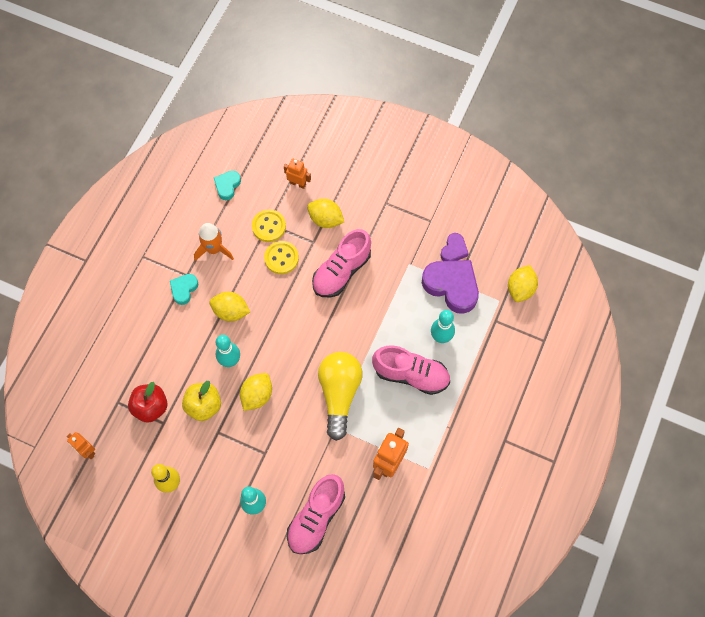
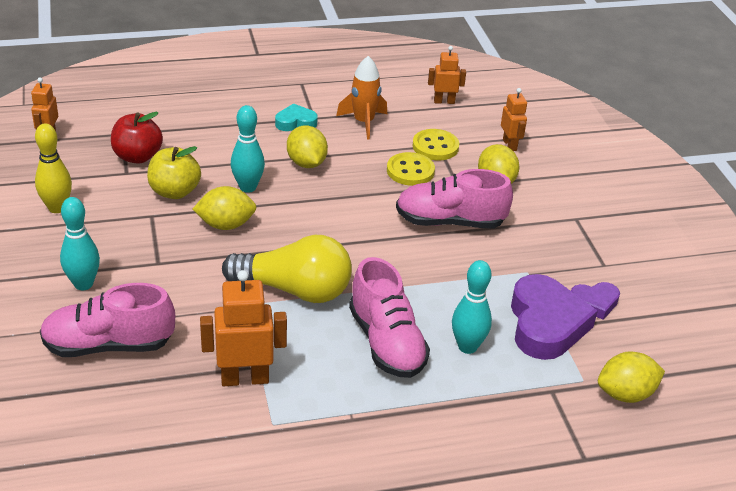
camera: 50 degrees right, 30 degrees down
(227, 186) = (444, 101): turquoise heart -> orange robot
(339, 394) = (294, 290): yellow light bulb -> yellow light bulb turned 45 degrees clockwise

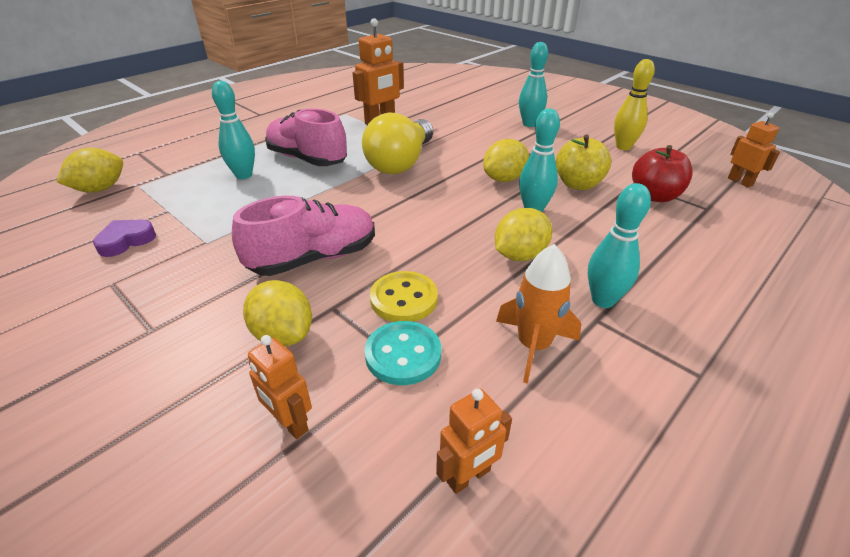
camera: 150 degrees right, 0 degrees up
(108, 345) = (470, 111): pink shoe -> none
(294, 290) = (401, 162): yellow light bulb -> yellow light bulb turned 45 degrees counterclockwise
(295, 122) = (603, 300): turquoise heart -> turquoise bowling pin
(306, 163) = (519, 255): yellow lemon -> yellow lemon turned 75 degrees counterclockwise
(435, 147) = (403, 354): yellow button -> turquoise button
(546, 324) = (177, 209): purple heart -> none

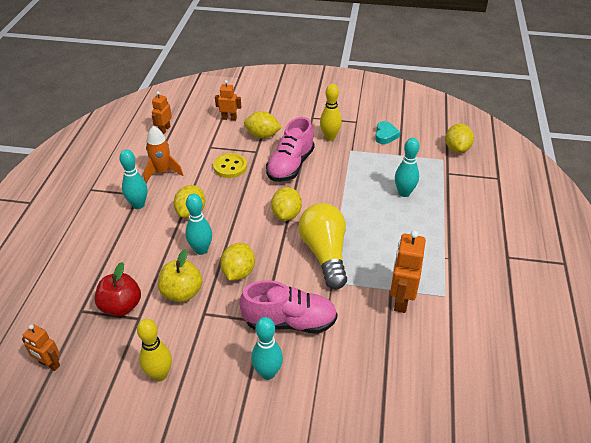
camera: 145 degrees right, 5 degrees up
(126, 241) = (385, 135): purple heart -> turquoise heart
(194, 275) = (330, 137): none -> yellow bowling pin
(307, 159) = (389, 225): pink shoe -> pink shoe (290, 322)
(397, 205) = (286, 214): none -> yellow lemon
(403, 354) = (211, 148): turquoise button -> none

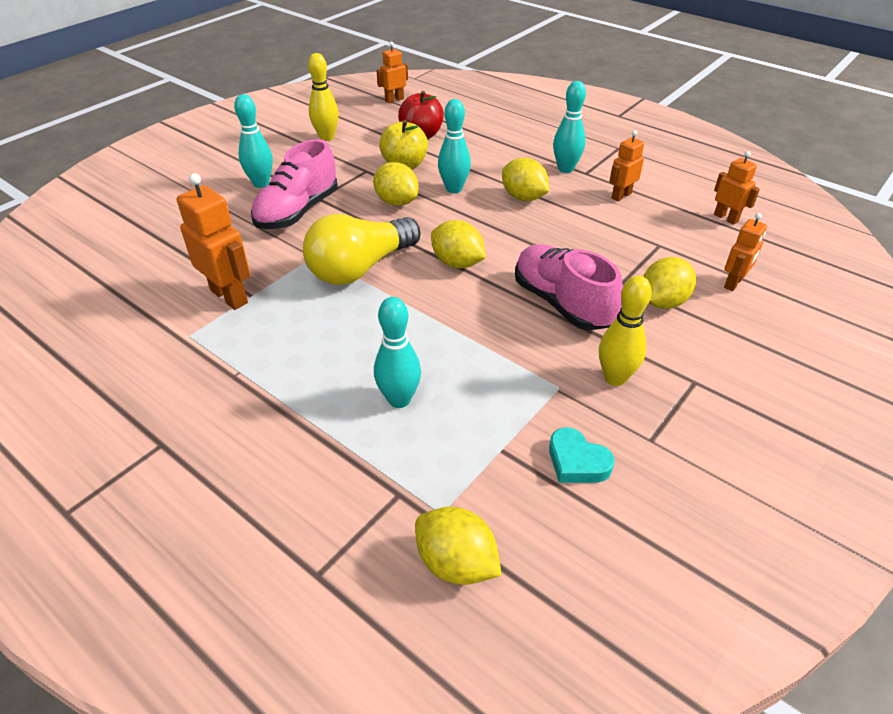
camera: 120 degrees right, 0 degrees up
(162, 172) = (621, 196): orange rocket -> orange robot
(230, 167) = (597, 248): yellow button -> none
(325, 254) = (360, 268): yellow light bulb -> yellow light bulb turned 120 degrees clockwise

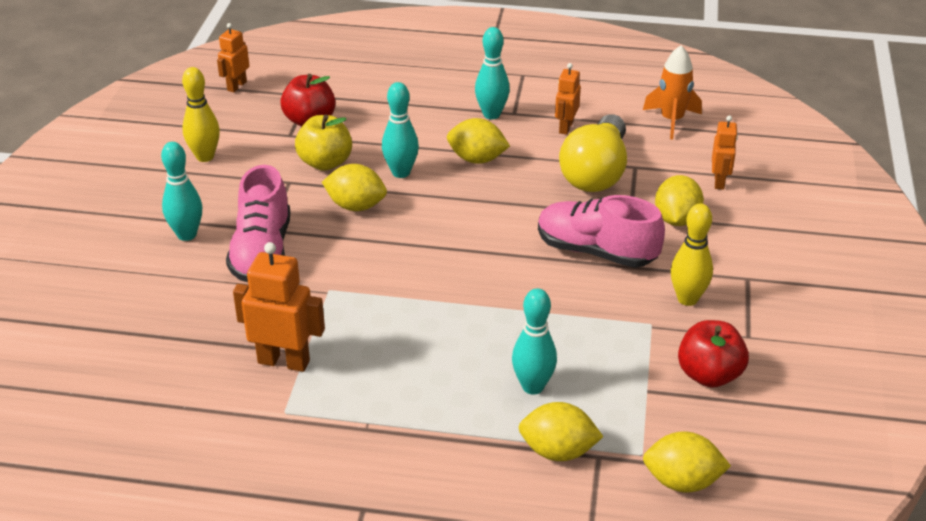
camera: 30 degrees left, 5 degrees down
(360, 268) = (386, 286): yellow light bulb -> yellow light bulb (596, 173)
(457, 263) = (473, 248): yellow lemon -> yellow lemon (558, 451)
(577, 462) = (709, 375): turquoise heart -> red apple
(726, 218) = (671, 120): orange robot -> orange rocket

